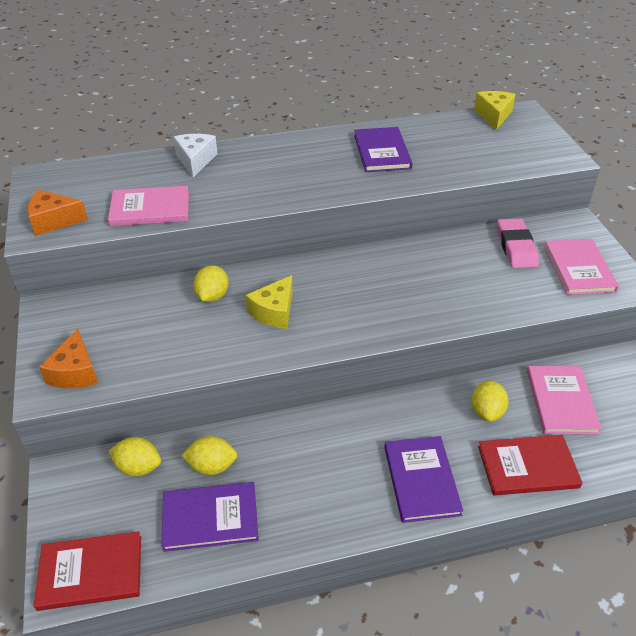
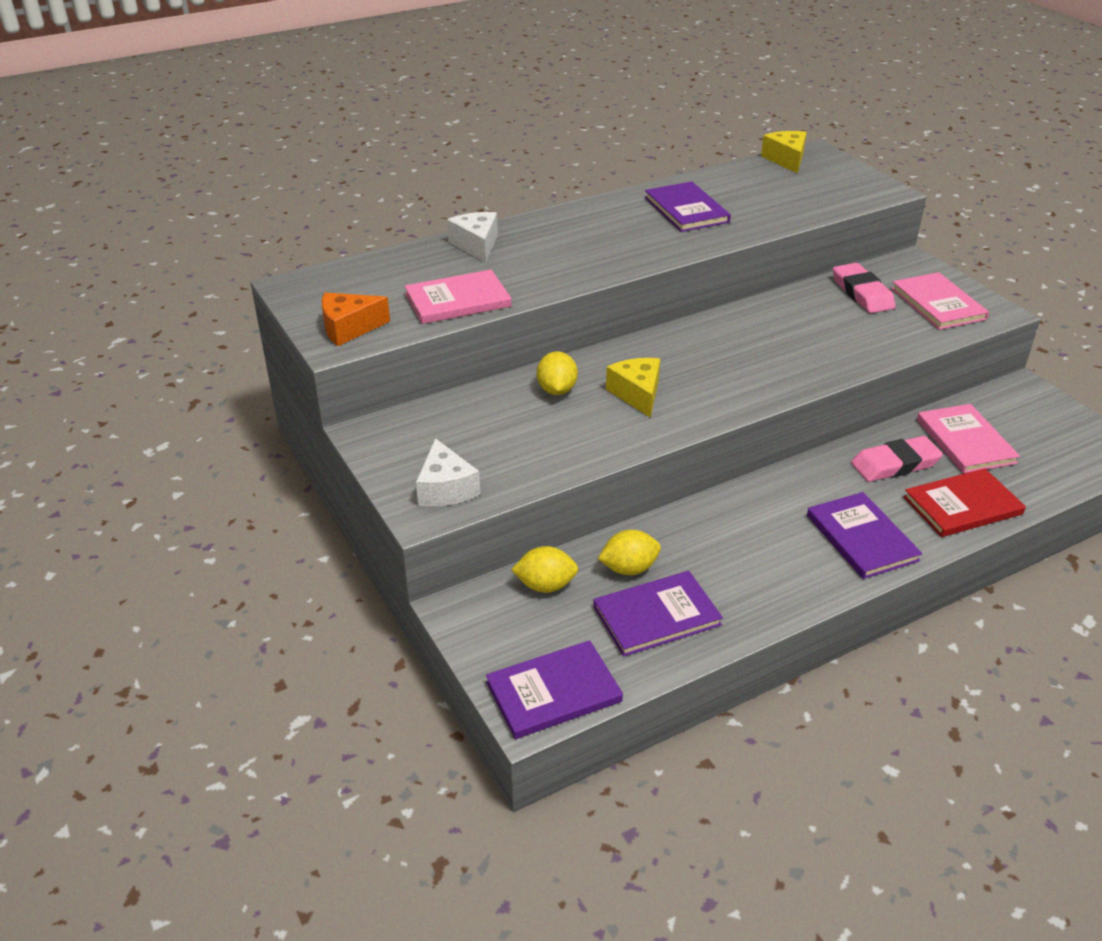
camera: 15 degrees left, 5 degrees down
(75, 372) = (445, 489): orange cheese -> white cheese
(90, 572) = (553, 692): red book -> purple book
(274, 312) = (637, 394): yellow cheese -> yellow cheese turned 150 degrees clockwise
(486, 412) = (895, 464): yellow lemon -> pink eraser

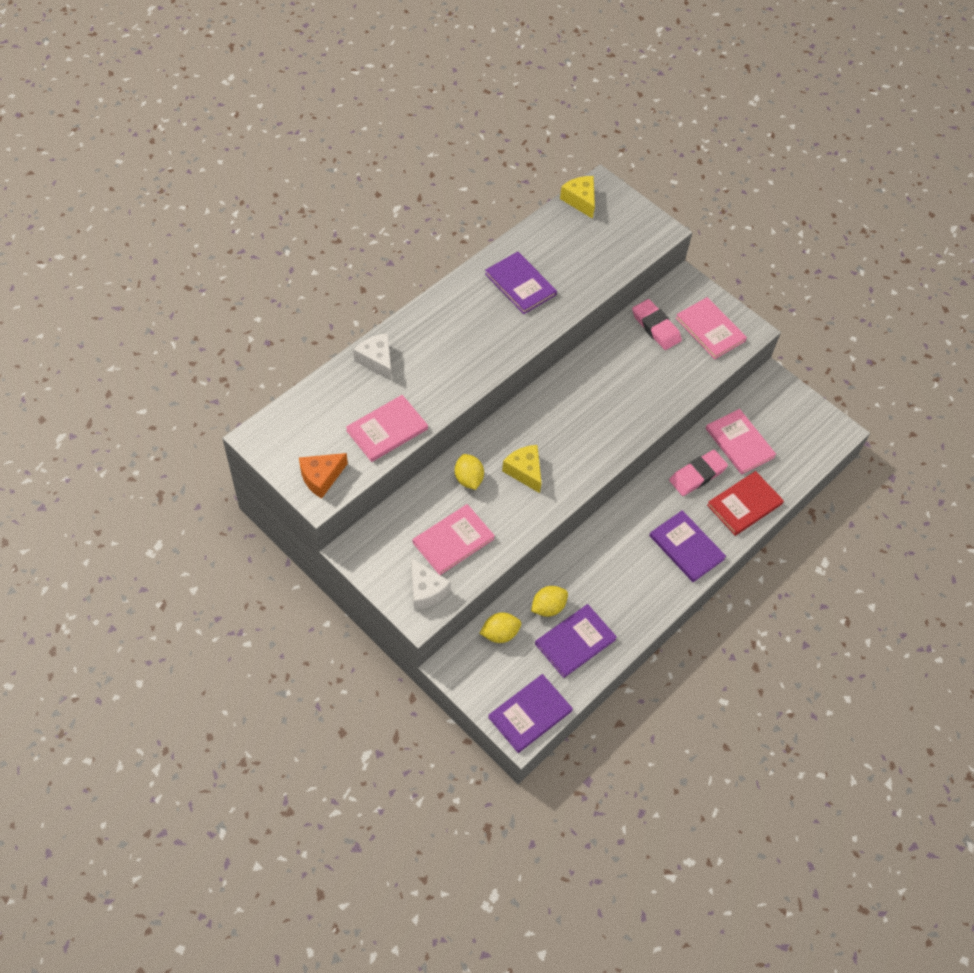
camera: 20 degrees left, 20 degrees up
(508, 445) = (453, 541): none -> pink book

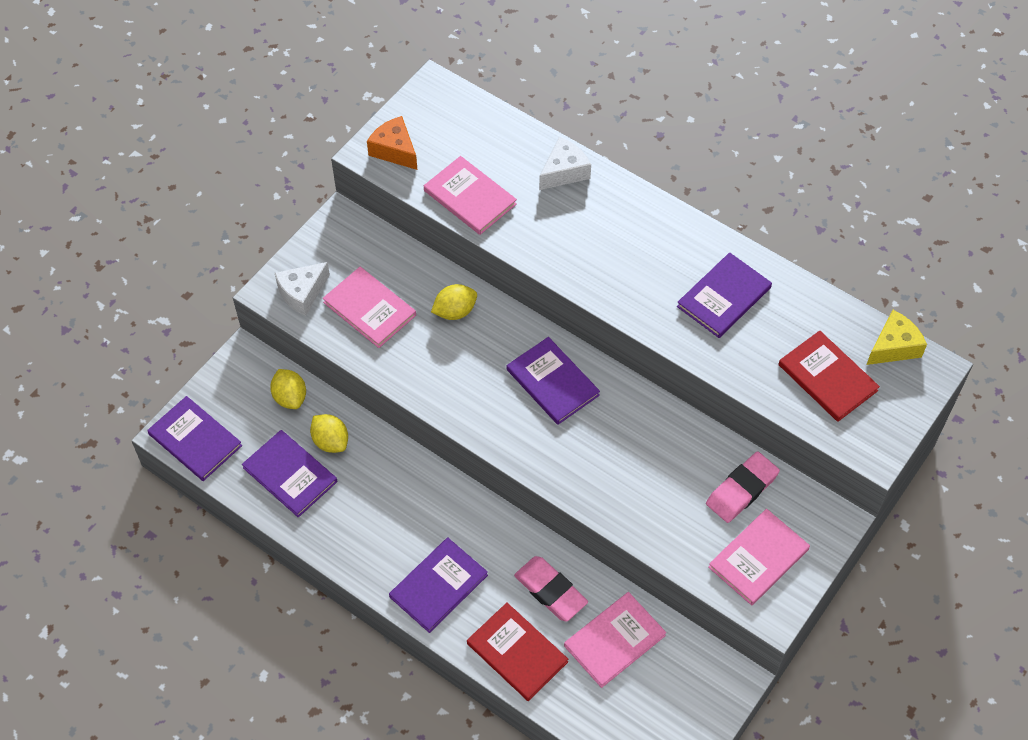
camera: 85 degrees right, 0 degrees up
(524, 471) = (477, 366): yellow cheese -> none
(548, 424) = (552, 382): none -> purple book
(600, 241) = (827, 377): none -> red book

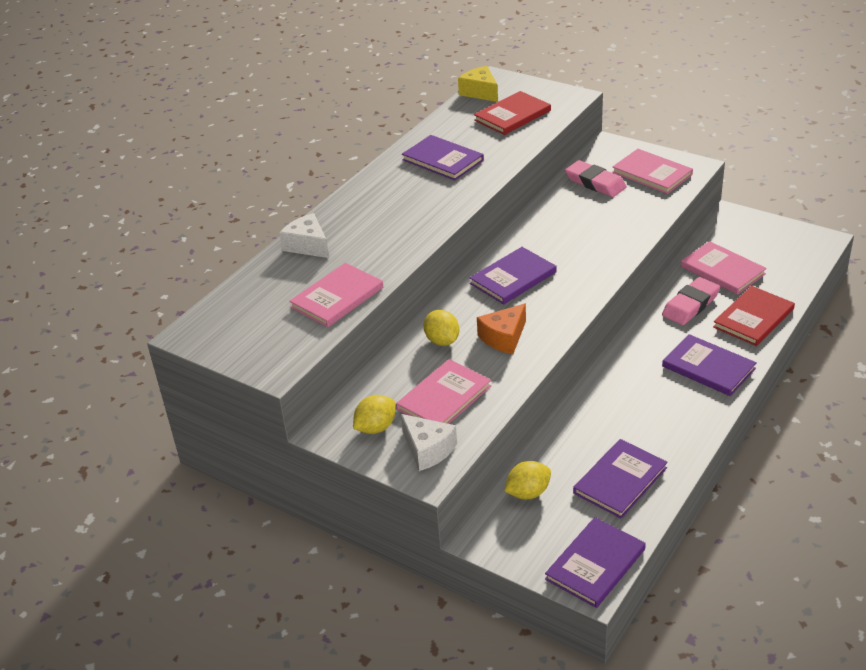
camera: 90 degrees left, 20 degrees down
(330, 441) = (575, 455): yellow lemon -> yellow lemon (376, 427)
(394, 150) = (273, 352): orange cheese -> orange cheese (504, 337)

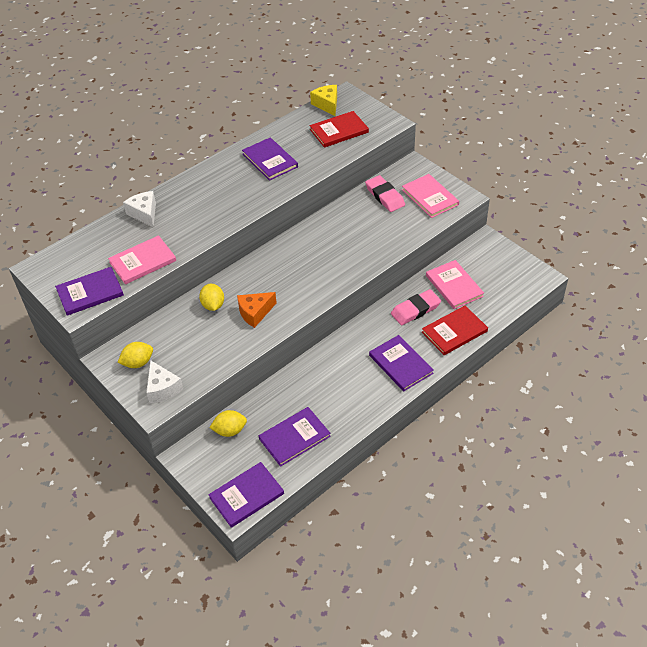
camera: 15 degrees right, 10 degrees up
(444, 397) = (192, 351): pink book -> none
(513, 278) = (286, 265): purple book -> purple book (90, 292)

